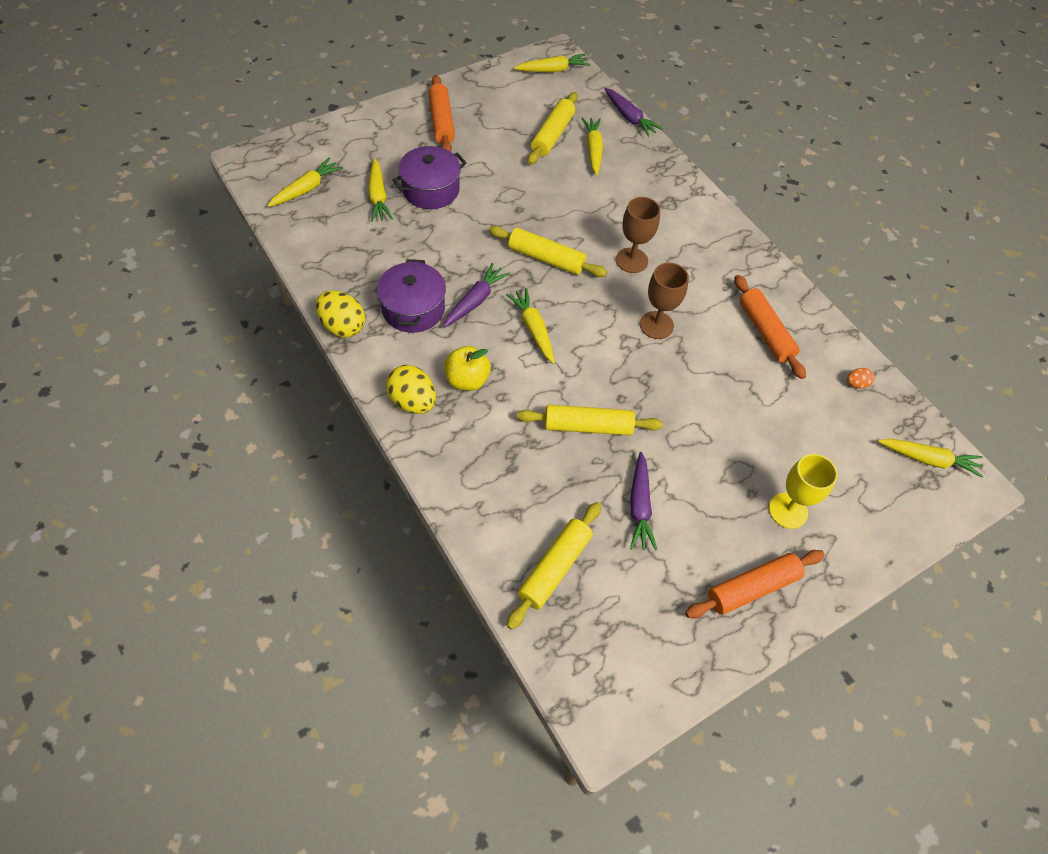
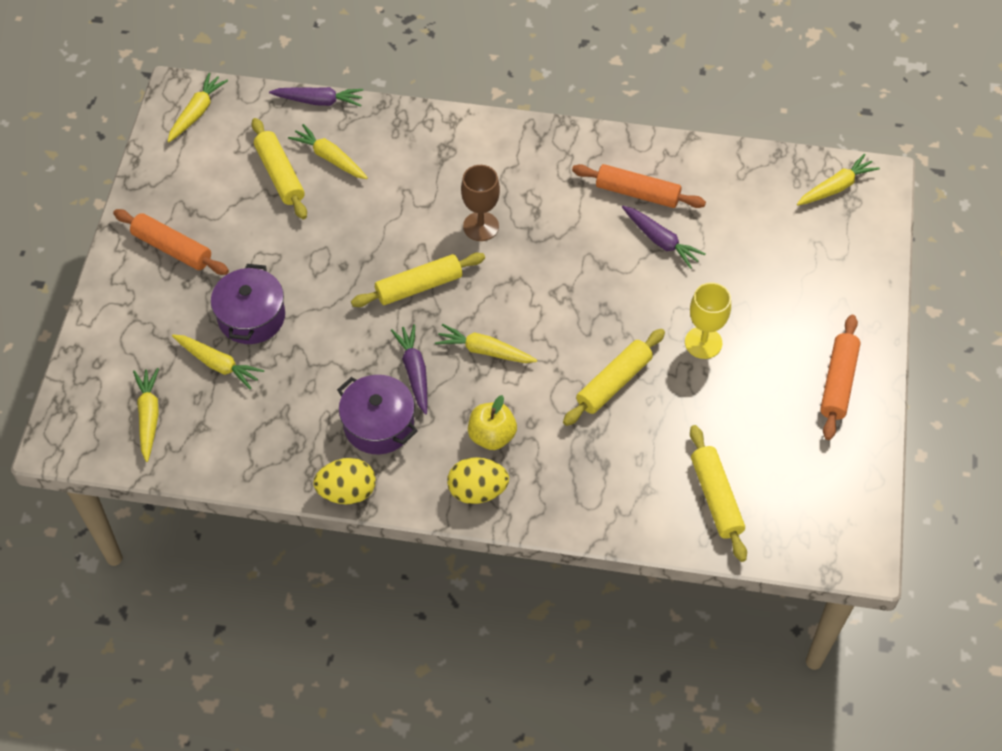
camera: 45 degrees left, 0 degrees up
(639, 506) = (713, 402): purple carrot -> purple carrot (661, 241)
(656, 325) = (562, 261): brown goblet -> none
(788, 510) = (799, 309): yellow goblet -> yellow goblet (703, 343)
(856, 384) = (736, 175): orange egg -> none

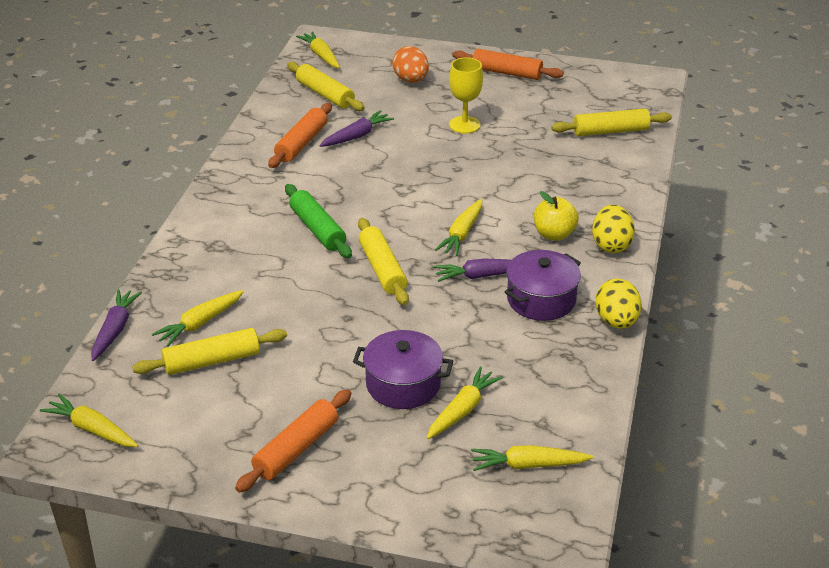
camera: 85 degrees left, 20 degrees down
(481, 226) = (318, 229): brown goblet -> green rolling pin
(613, 382) = (501, 169): yellow rolling pin -> yellow rolling pin (325, 94)
(796, 282) = (411, 80): none -> orange egg

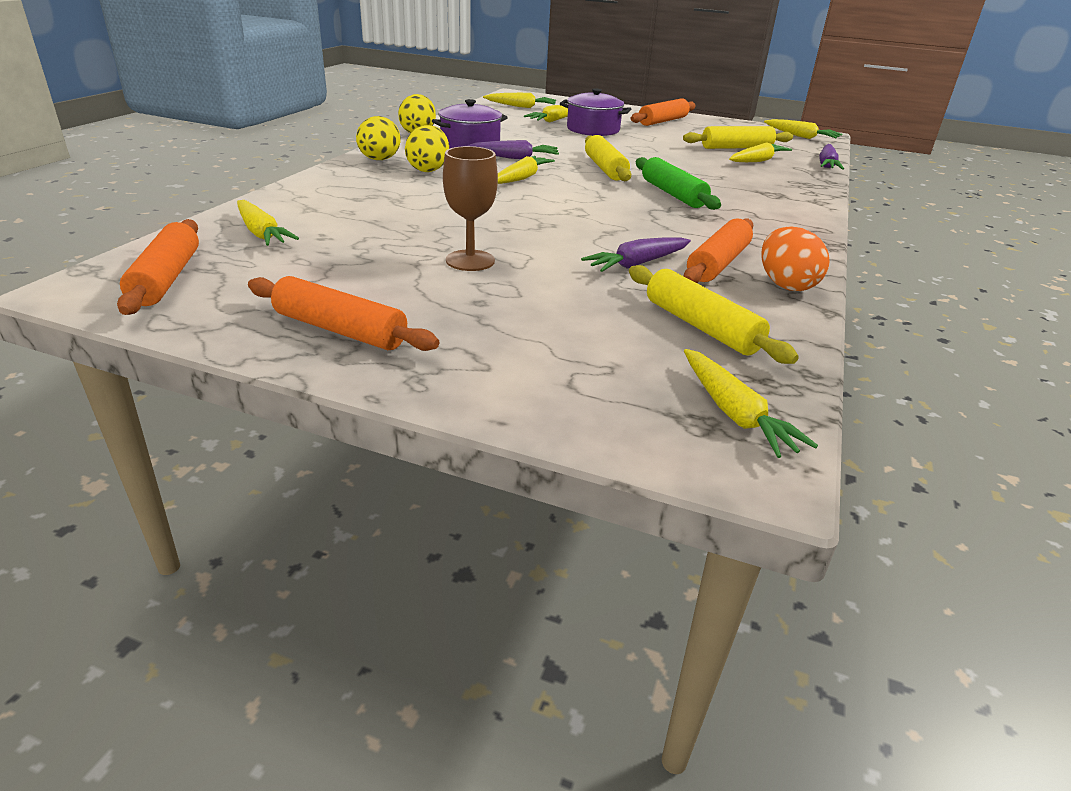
camera: 175 degrees left, 5 degrees down
(411, 80) = (537, 335): orange egg -> orange egg (786, 285)
(464, 125) = (470, 260): yellow goblet -> brown goblet
(554, 234) = (428, 169): yellow apple -> yellow egg
(610, 131) = (261, 233): yellow rolling pin -> yellow carrot
(621, 91) = (166, 278): none -> orange rolling pin

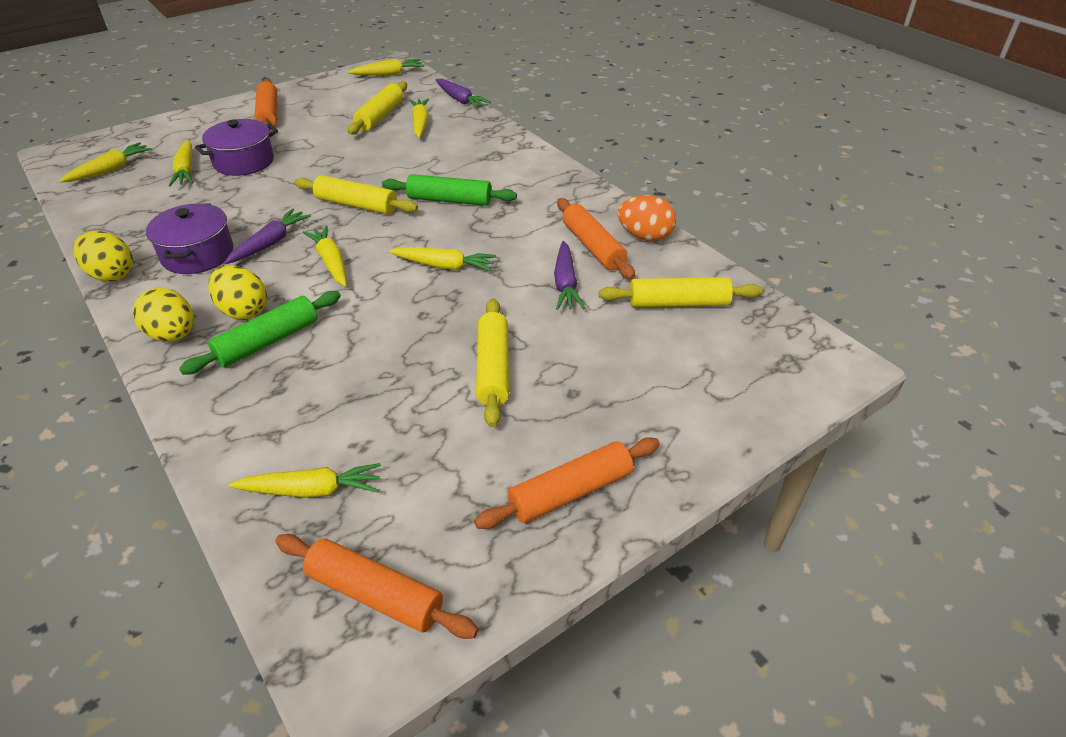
camera: 55 degrees left, 10 degrees up
(405, 183) = (267, 341): none -> green rolling pin
(470, 260) = (493, 368): brown goblet -> yellow rolling pin
(734, 413) = (785, 344): yellow carrot -> yellow carrot (444, 266)

